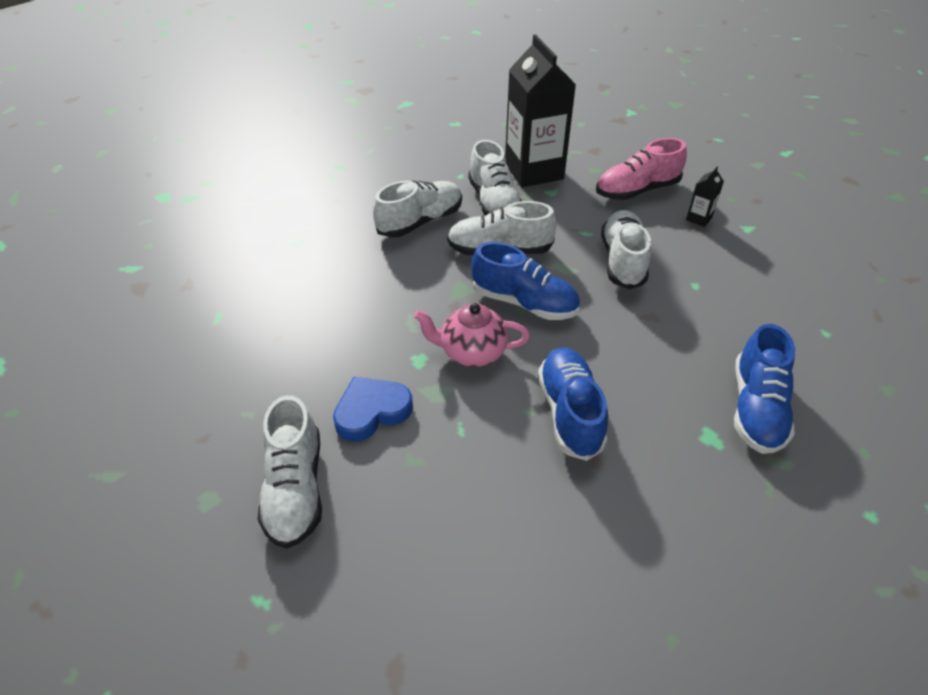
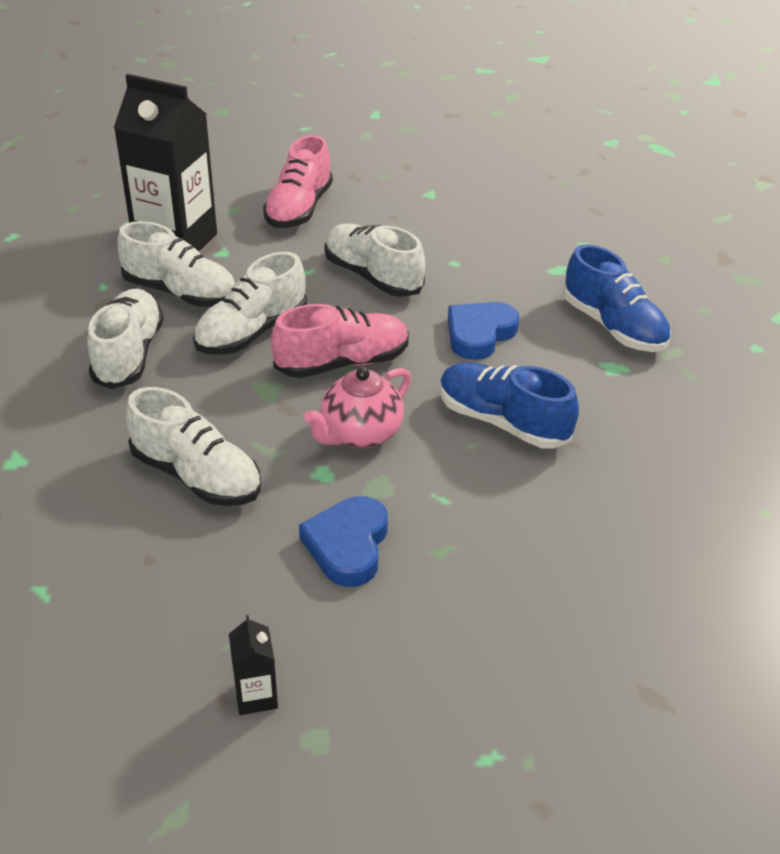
camera: 50 degrees left, 5 degrees down
(295, 489) = (381, 658): white shoe -> white shoe (197, 476)
(524, 303) = (342, 363): blue shoe -> pink shoe
(641, 344) = (479, 334): none -> blue heart
(699, 218) = (383, 206): black carton -> black carton (256, 696)

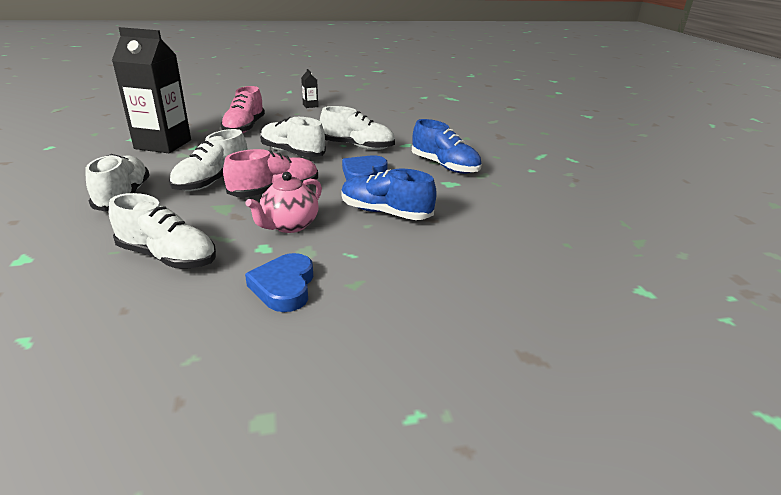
camera: 10 degrees left, 10 degrees down
(181, 293) = (164, 166): white shoe -> white shoe (357, 147)
(256, 696) = (209, 395): black carton -> black carton (310, 105)

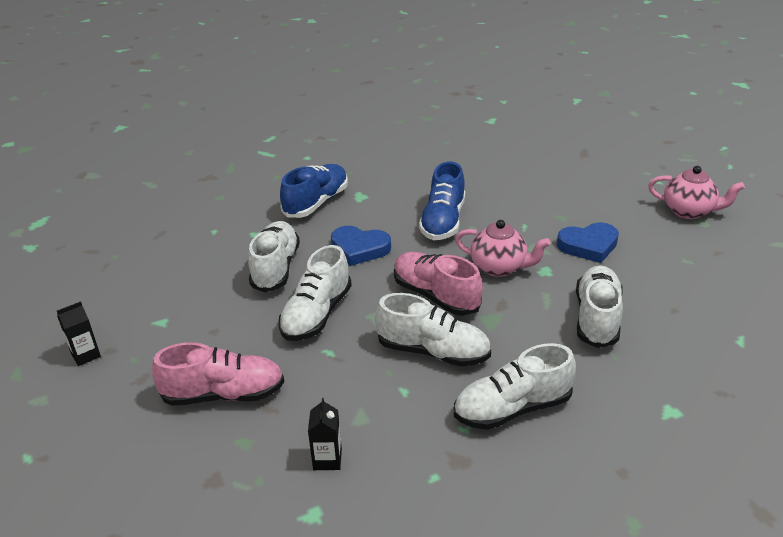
camera: 100 degrees left, 5 degrees up
(163, 144) = (327, 459): black carton -> black carton, size x0.40
(300, 418) = (689, 211): none -> pink teapot

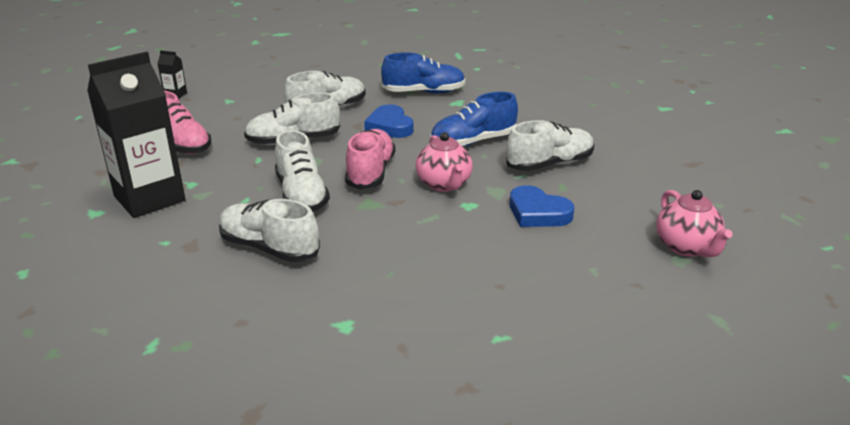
camera: 50 degrees right, 5 degrees down
(327, 459) = (149, 198): black carton -> black carton, size x2.50
(596, 318) = (433, 249): white shoe -> white shoe (549, 164)

